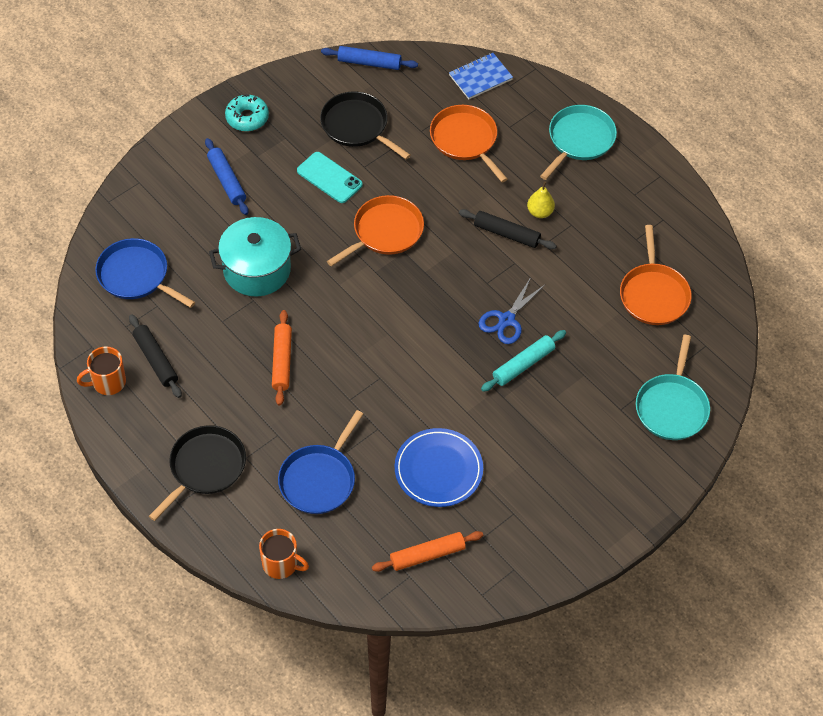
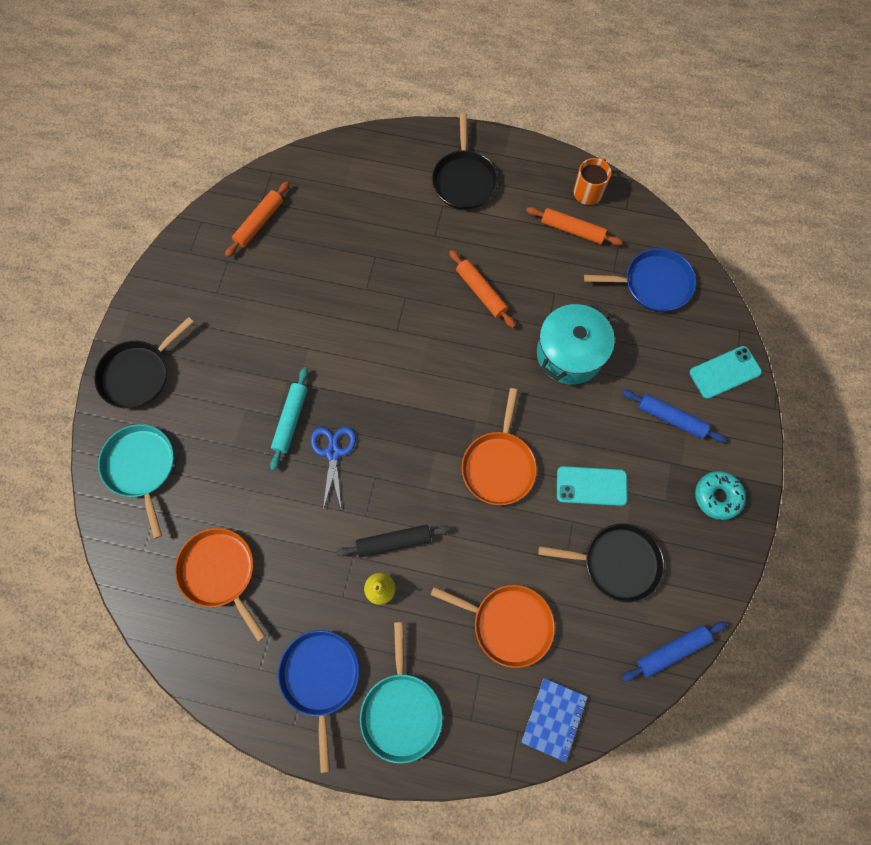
camera: 145 degrees right, 15 degrees up
(153, 183) = (725, 372): none -> turquoise phone
(155, 360) = (572, 230): black rolling pin -> orange rolling pin
(281, 564) = (356, 153): orange mug -> none
(319, 479) = (377, 224): blue pan -> blue pan (320, 677)
(438, 470) = (296, 288): blue plate -> none
(630, 485) = (138, 374): none -> black pan

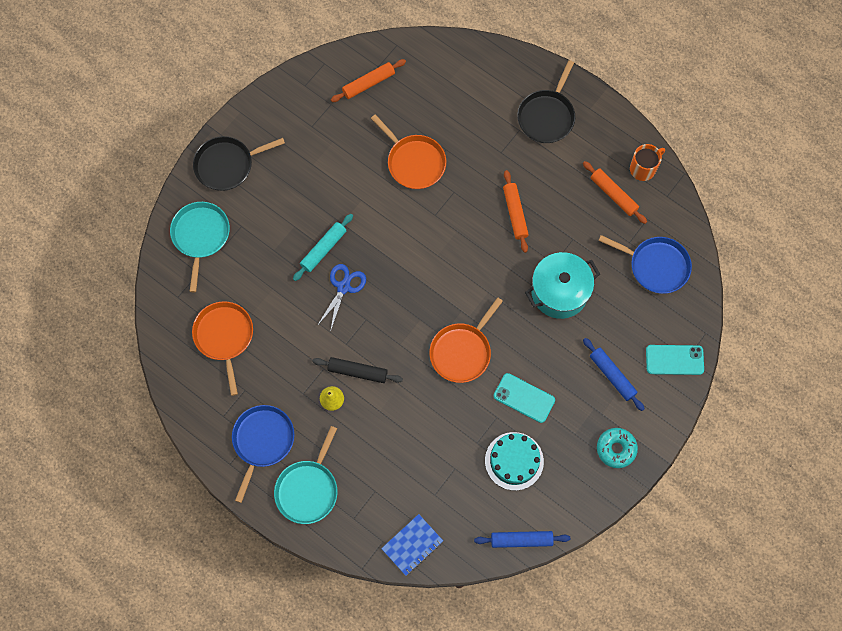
camera: 25 degrees right, 0 degrees up
(508, 623) = (412, 466): orange pan -> orange pan (414, 162)
(617, 562) = (514, 461): black pan -> turquoise cake

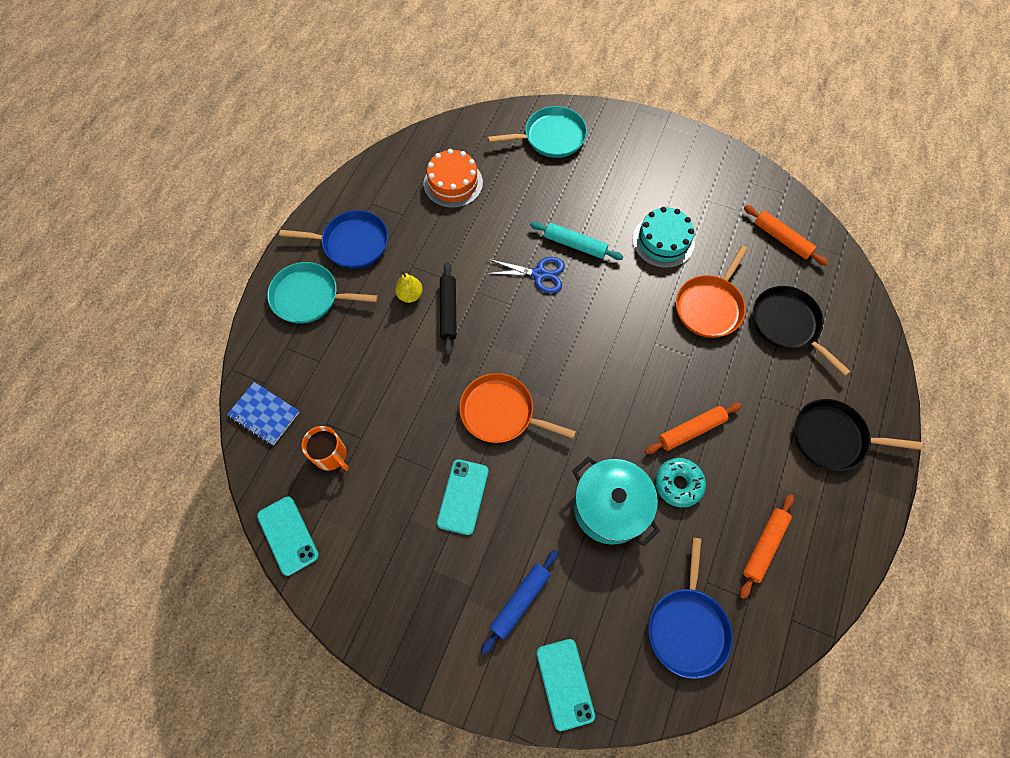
camera: 75 degrees right, 5 degrees down
(224, 337) = (453, 183): orange pan -> orange cake
(227, 165) = (634, 139): black pan -> black pan (787, 324)
(514, 461) = (382, 503): turquoise cake -> turquoise cake (663, 241)
(521, 540) = (288, 535): blue rolling pin -> turquoise phone
(616, 449) = (424, 629): turquoise donut -> turquoise donut (678, 484)
(643, 168) = (816, 578): orange mug -> orange mug (331, 455)

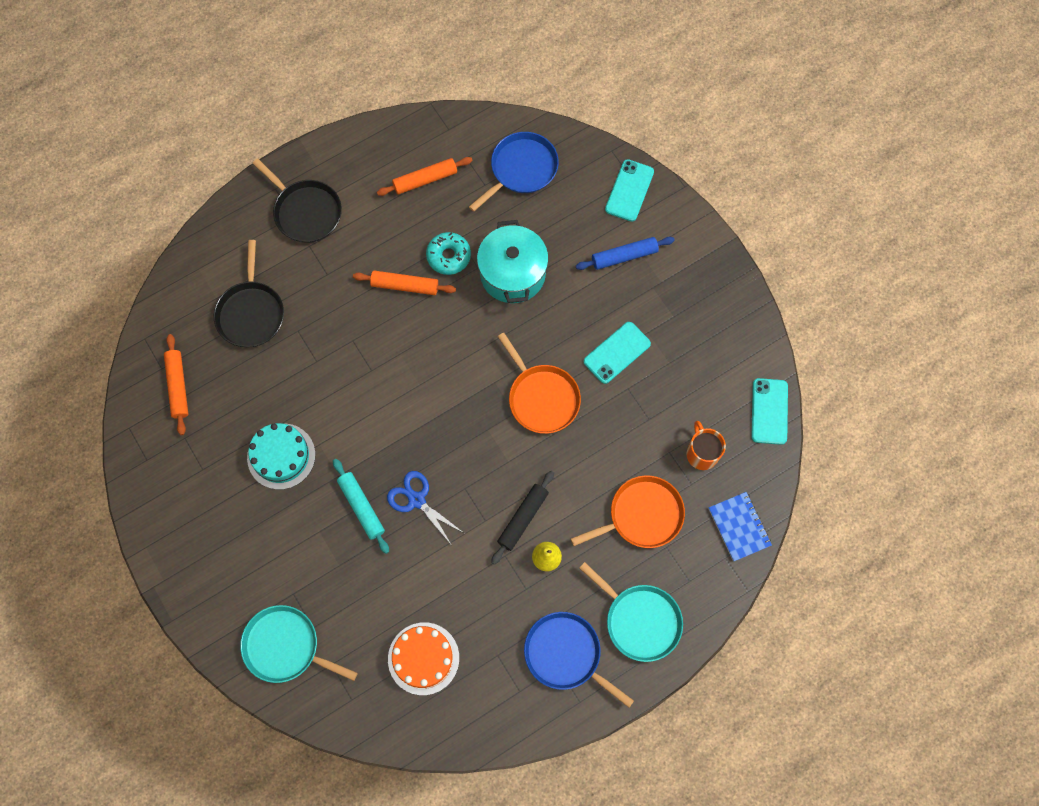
camera: 145 degrees left, 5 degrees up
(710, 306) = (298, 370): orange pan -> orange pan (642, 515)

